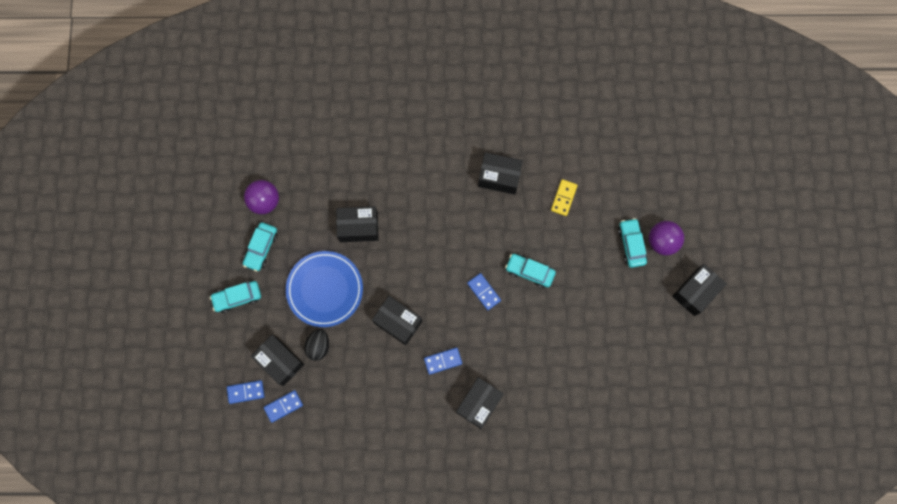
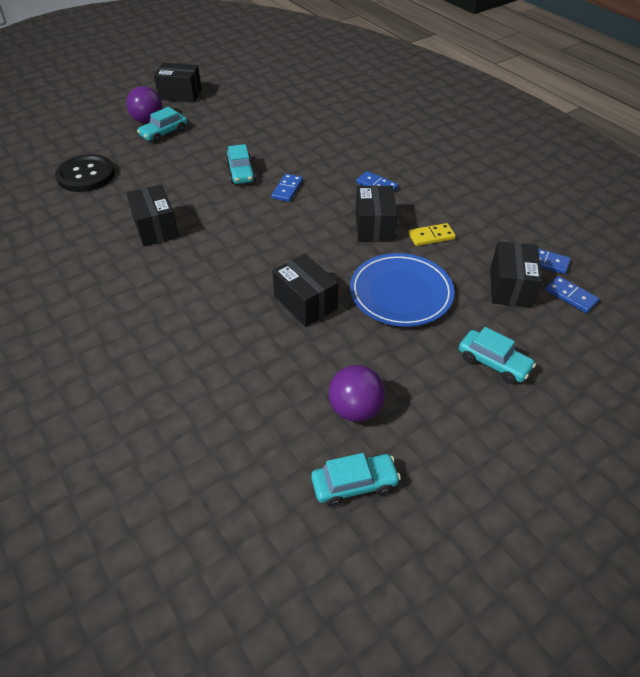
camera: 125 degrees left, 30 degrees down
(261, 248) = (415, 375): turquoise car -> turquoise car (354, 484)
(318, 346) = (461, 267): black egg -> none
(479, 403) = (388, 153): black box -> none
(564, 198) = (147, 181): yellow domino -> yellow domino (431, 236)
(603, 159) = (86, 175): none -> black button

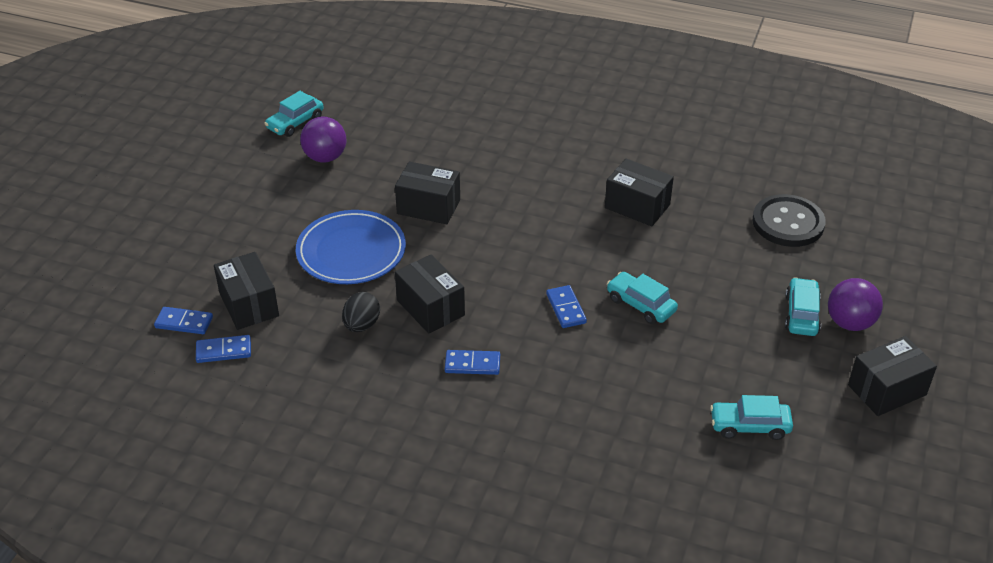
camera: 145 degrees right, 5 degrees down
(431, 236) = (361, 325): yellow domino -> black egg
(493, 363) = (235, 231): turquoise car -> turquoise car (749, 426)

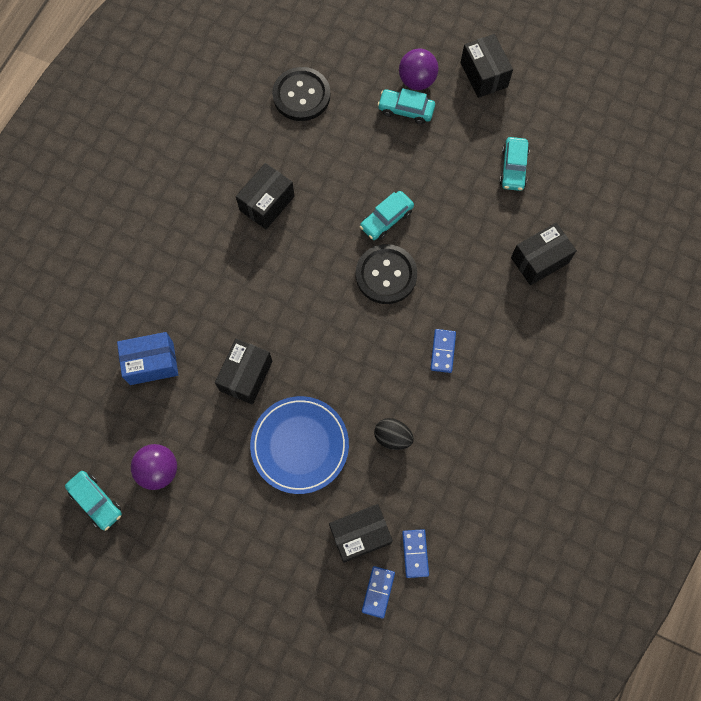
camera: 85 degrees left, 30 degrees up
(430, 308) = (376, 380): black box -> black box (539, 260)
(437, 143) = (151, 363): none -> blue box
(566, 308) = (386, 275): blue domino -> black button

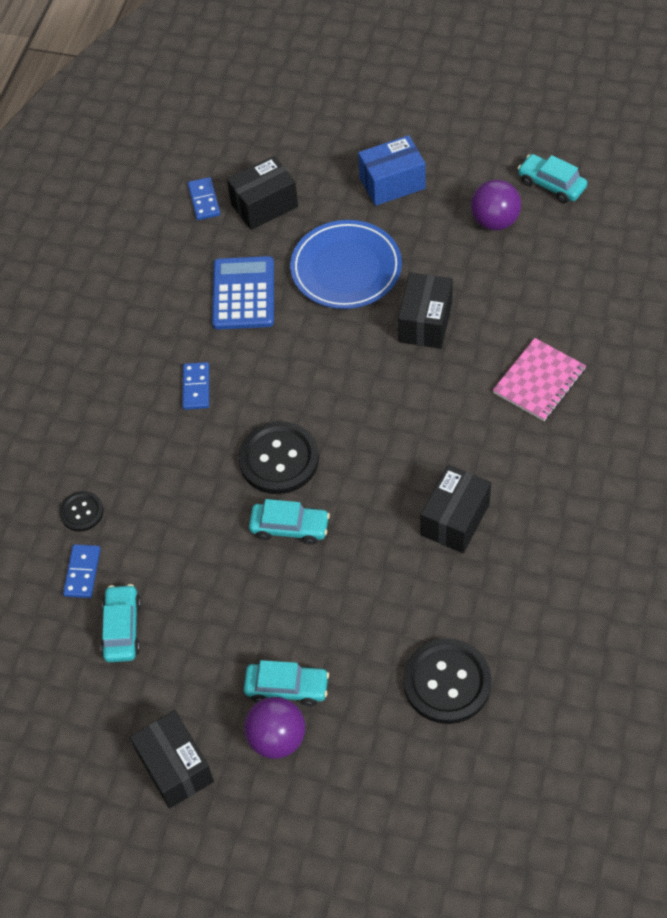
camera: 175 degrees right, 15 degrees down
(151, 363) = (540, 315): blue box -> blue box (392, 183)
(172, 302) = (539, 381): none -> pink notebook
(378, 592) = (238, 165): blue domino -> blue domino (82, 572)
(386, 219) = (290, 527): turquoise car -> turquoise car turned 60 degrees clockwise
(392, 437) = (243, 294): black egg -> blue calculator
(539, 260) = (81, 512): black box -> black button

